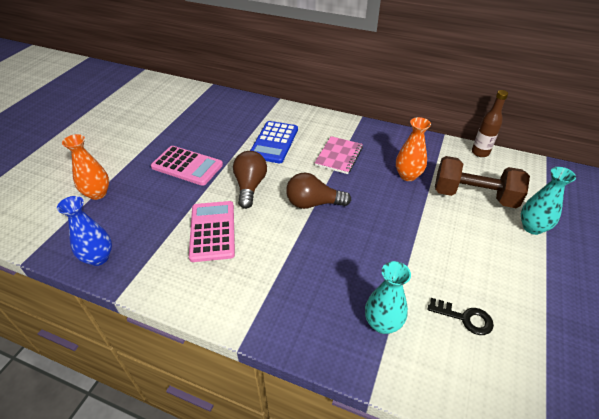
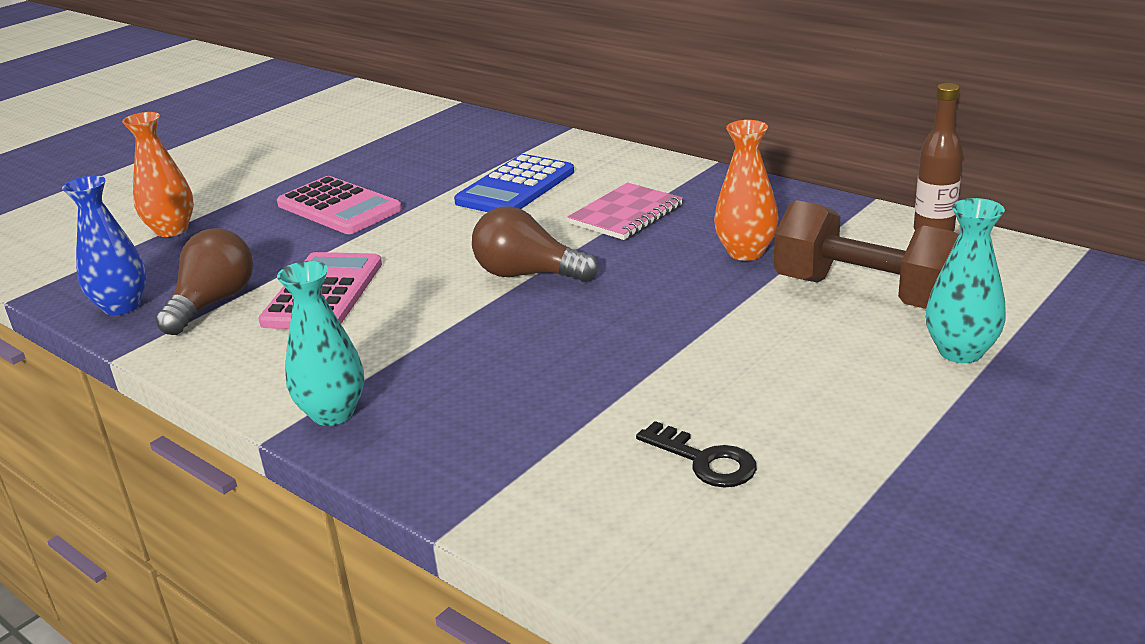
camera: 20 degrees right, 15 degrees down
(250, 186) = (429, 242): brown light bulb -> brown light bulb (213, 303)
(382, 323) = (536, 446): turquoise vase -> turquoise vase (333, 413)

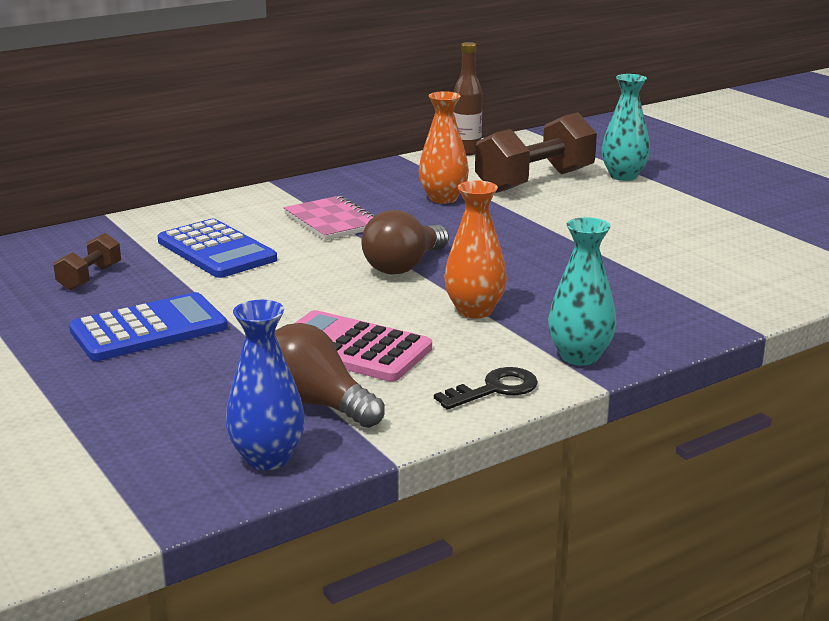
camera: 75 degrees left, 5 degrees down
(171, 230) = (76, 427): orange vase -> orange vase (474, 311)
(339, 207) = (149, 329): pink calculator -> blue calculator
(431, 161) = (90, 277): none -> brown dumbbell
(705, 461) = (707, 251): black key -> black key (495, 389)

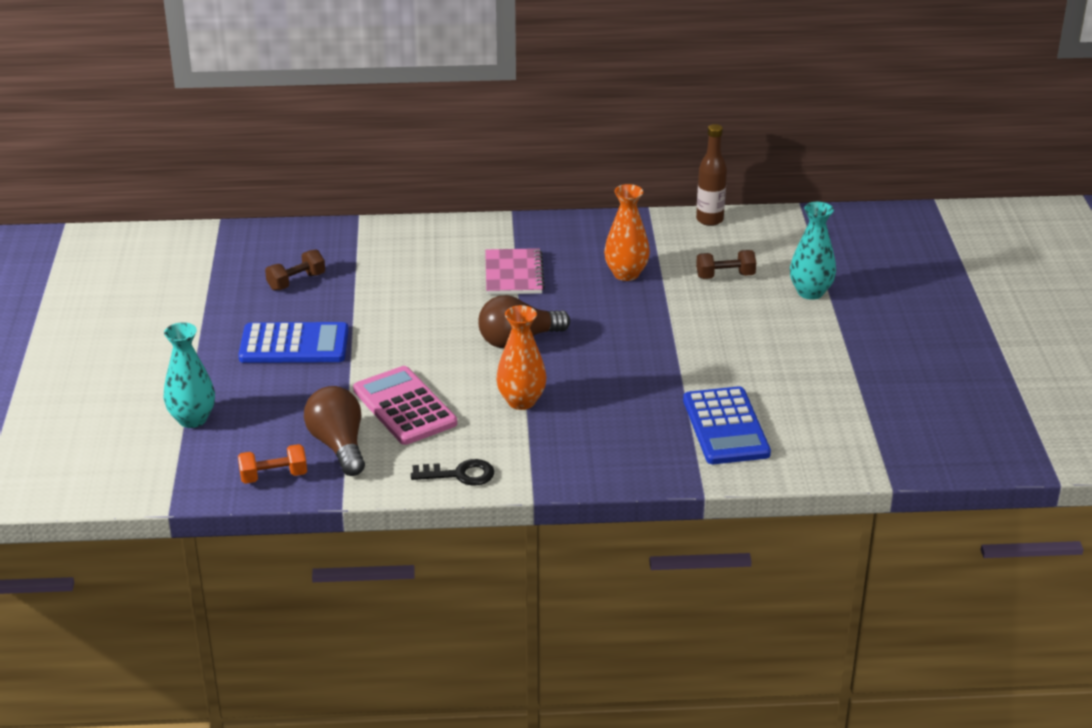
camera: 30 degrees right, 10 degrees up
(216, 250) = (402, 280): blue calculator -> blue calculator (725, 427)
(267, 458) = (273, 476): blue vase -> orange dumbbell
(535, 181) = (725, 276): brown dumbbell -> brown dumbbell, size x0.49
(579, 356) = (546, 468): turquoise vase -> turquoise vase (192, 419)

